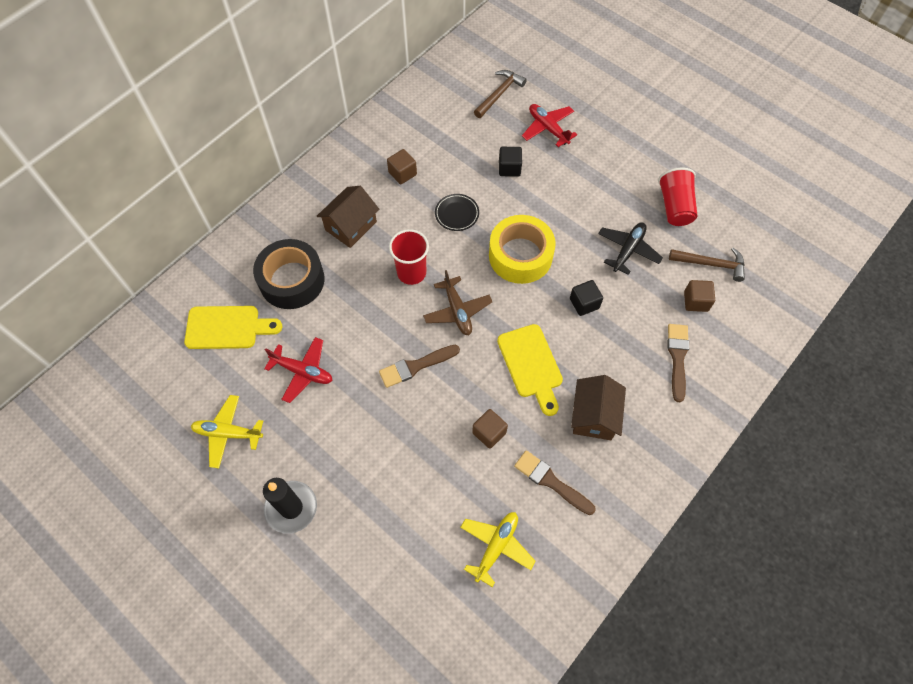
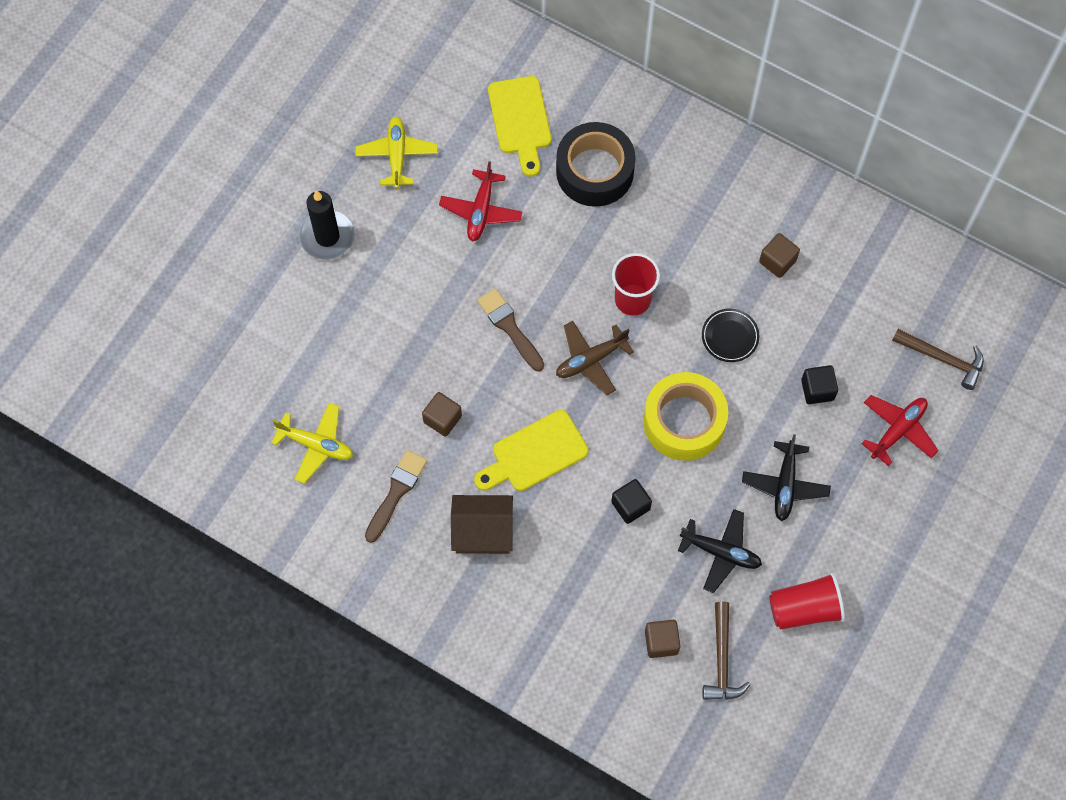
camera: 80 degrees right, 5 degrees up
(350, 226) = (684, 218): brown house -> none
(580, 201) = (785, 485): none -> black plane
(677, 358) = (576, 623): brown brush -> none

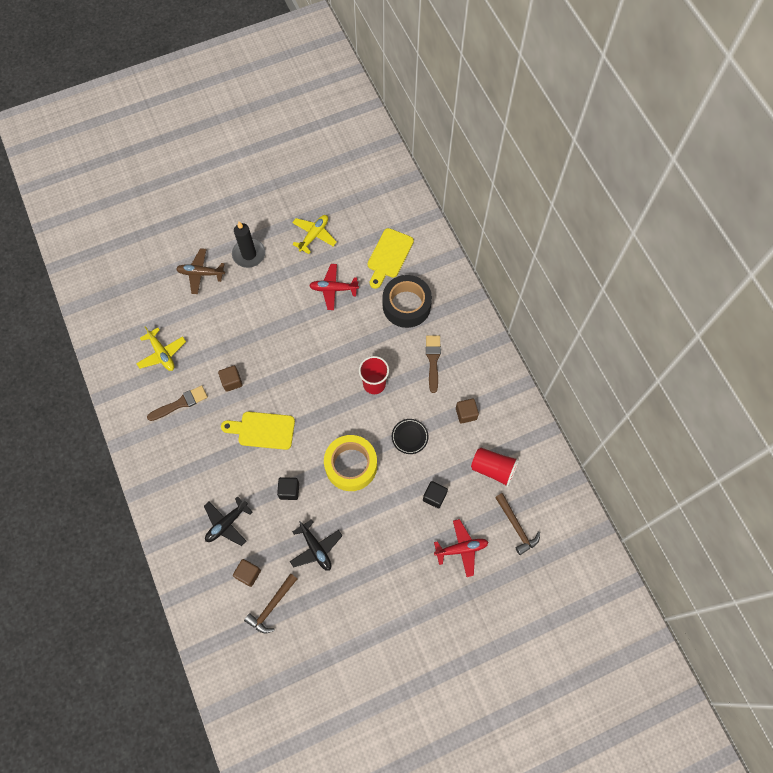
camera: 35 degrees right, 0 degrees up
(481, 210) = (333, 289): red plane -> red plane turned 45 degrees clockwise
(483, 531) = (206, 452): brown house -> none
(509, 327) = (301, 357): brown brush -> brown brush (433, 360)
(591, 360) = (328, 401): brown plane -> brown plane (201, 273)
(785, 485) = (377, 536): black plane -> black plane (227, 523)
(804, 608) = (336, 610): red cup -> red cup (493, 469)

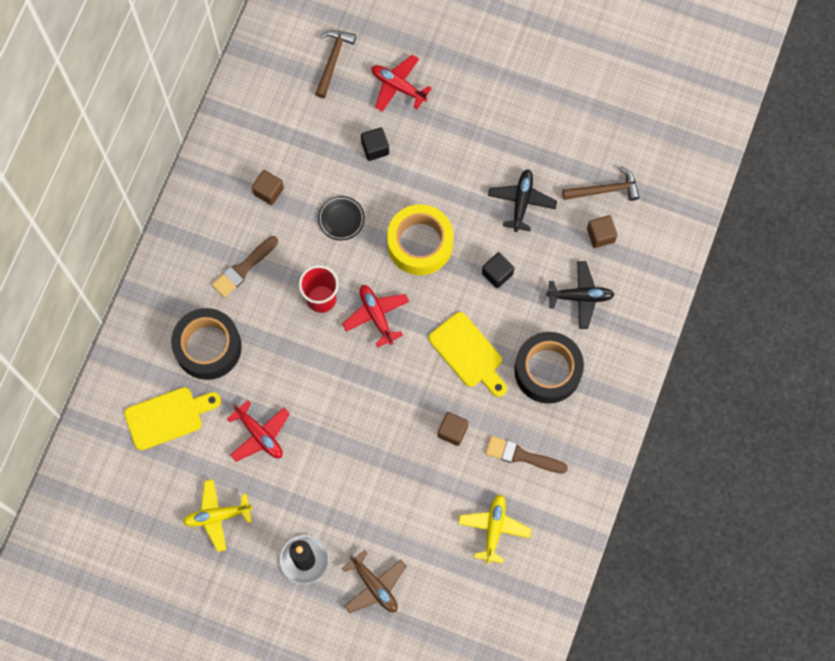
camera: 135 degrees left, 5 degrees up
(207, 462) = (547, 370): none -> black tape
(334, 403) = (376, 316): none -> red plane
(493, 469) = (299, 123): red cup -> none

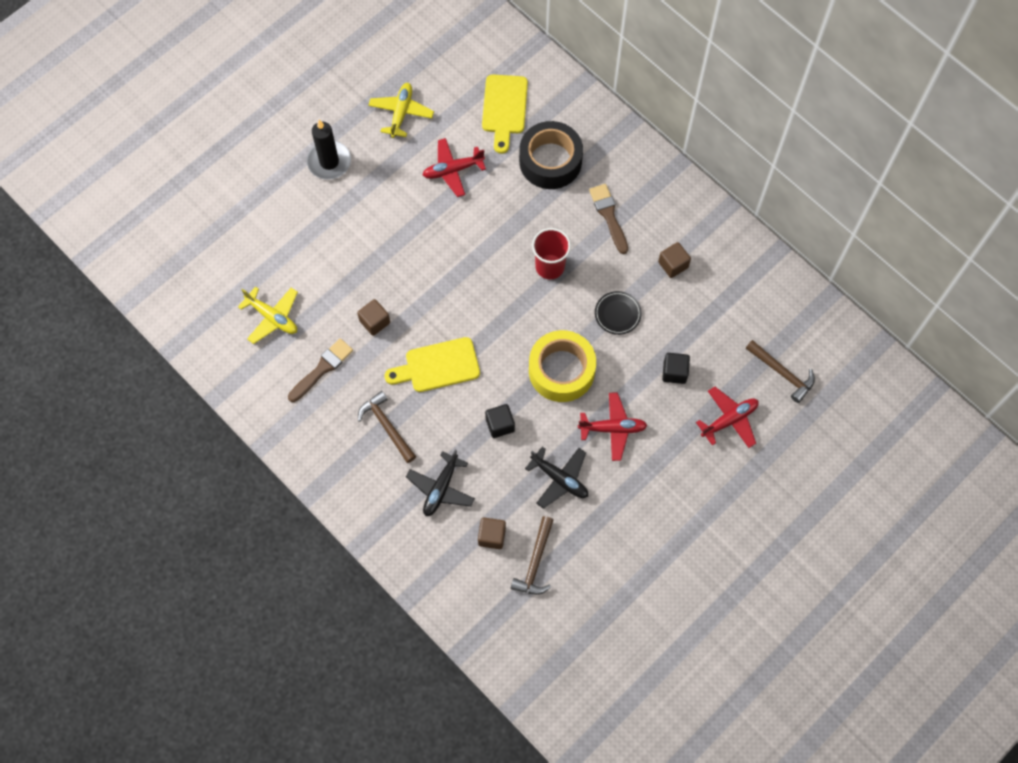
camera: 115 degrees right, 5 degrees down
(374, 586) = (278, 205): brown plane -> none
(376, 316) = (511, 305): red plane -> red plane (612, 428)
(547, 370) = (386, 426): black tape -> brown hammer

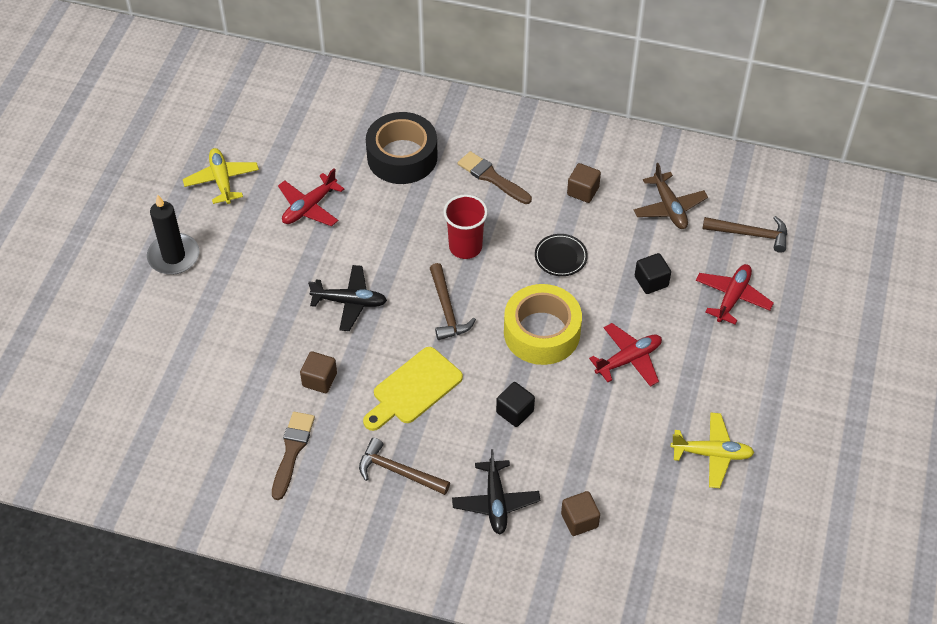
camera: 30 degrees left, 15 degrees down
(272, 317) = (205, 428): yellow plane -> yellow plane (712, 454)
(504, 108) = (325, 132): yellow cutting board -> none
(535, 562) = (641, 522): brown hammer -> brown hammer (447, 309)
(559, 479) = (609, 431): black plane -> black plane (349, 302)
(732, 315) = (669, 207): none -> brown plane

